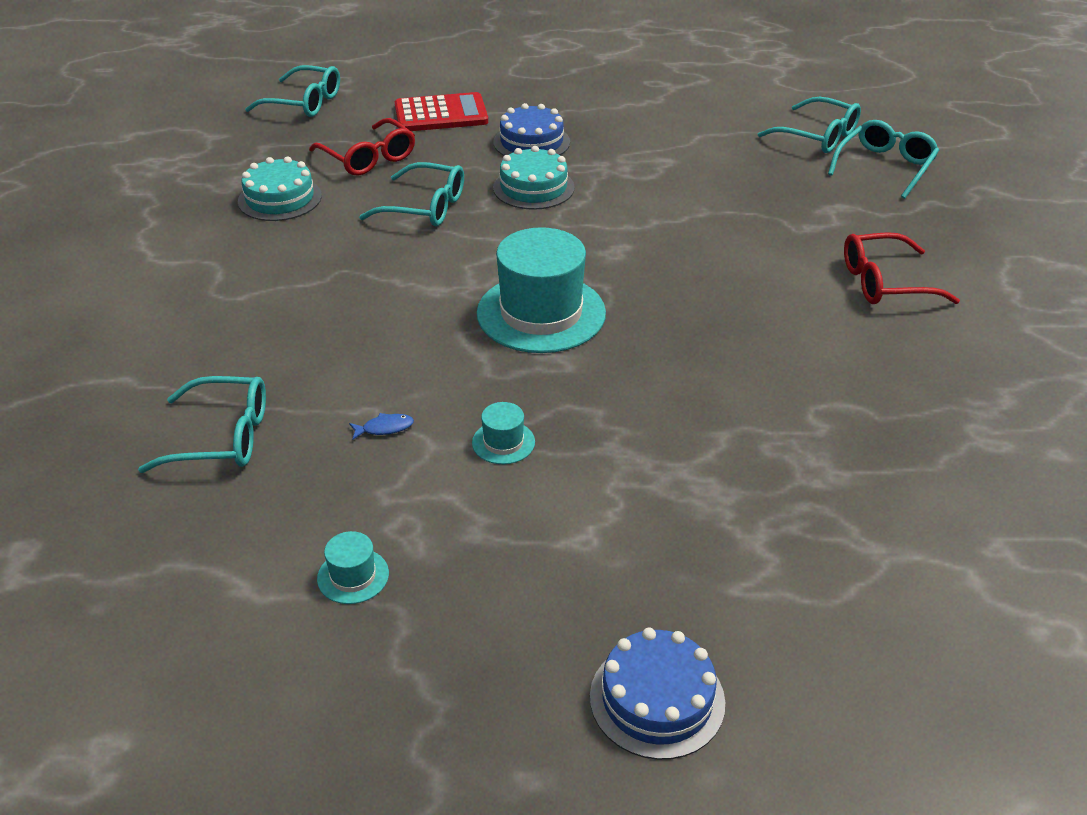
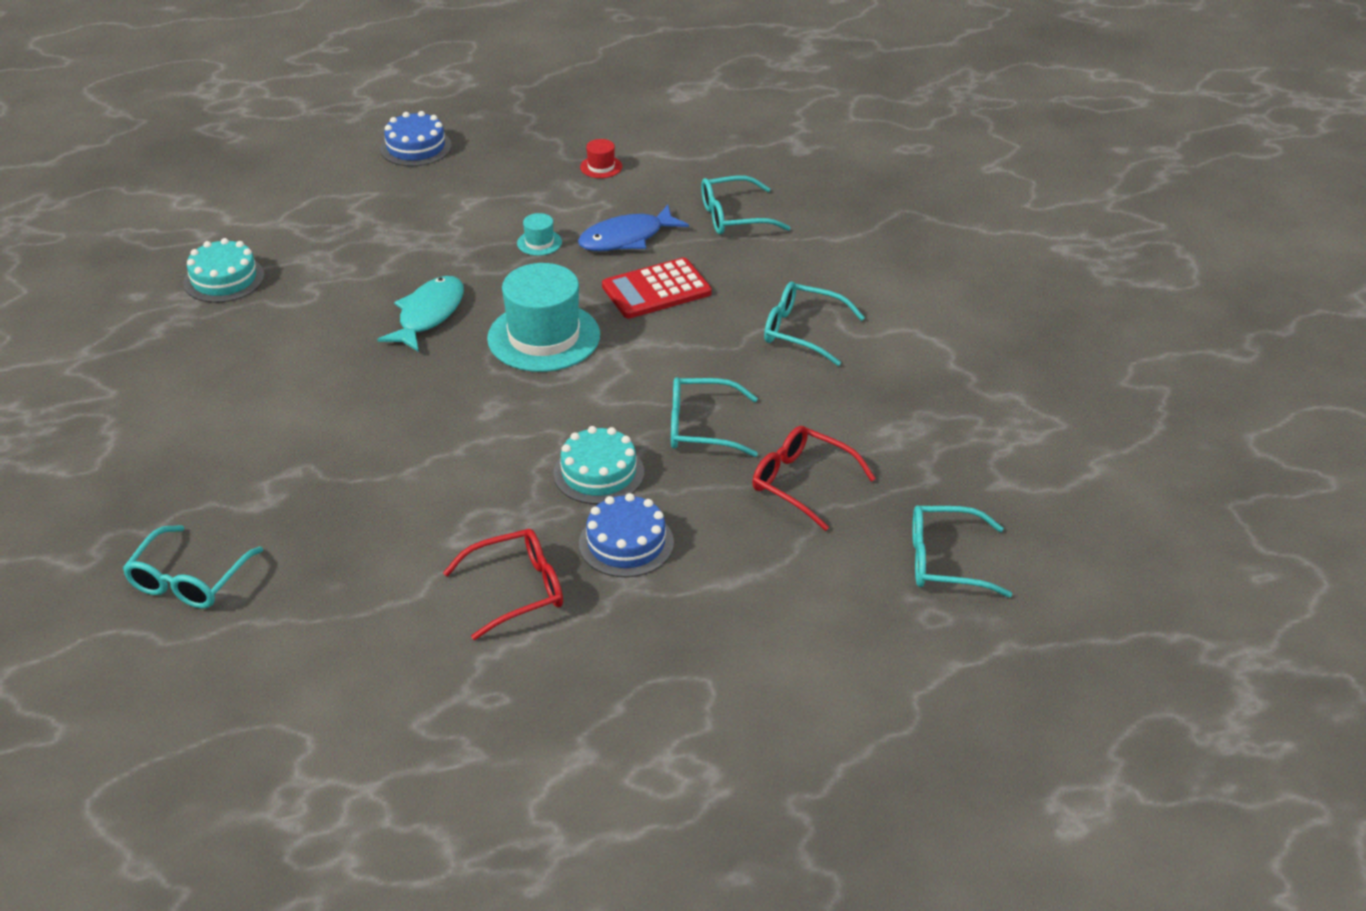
camera: 165 degrees right, 0 degrees up
(280, 198) = (855, 412): turquoise cake -> turquoise cake (224, 279)
(353, 576) = (601, 167): turquoise hat -> red hat
(385, 428) = (626, 238): blue fish -> blue fish, size x2.47
(441, 114) = (760, 573): red calculator -> red calculator (656, 290)
(668, 361) = (428, 315): none -> turquoise fish
(818, 136) = (263, 621): turquoise glasses -> turquoise glasses (801, 331)
(884, 282) = (231, 417): red glasses -> red glasses (518, 590)

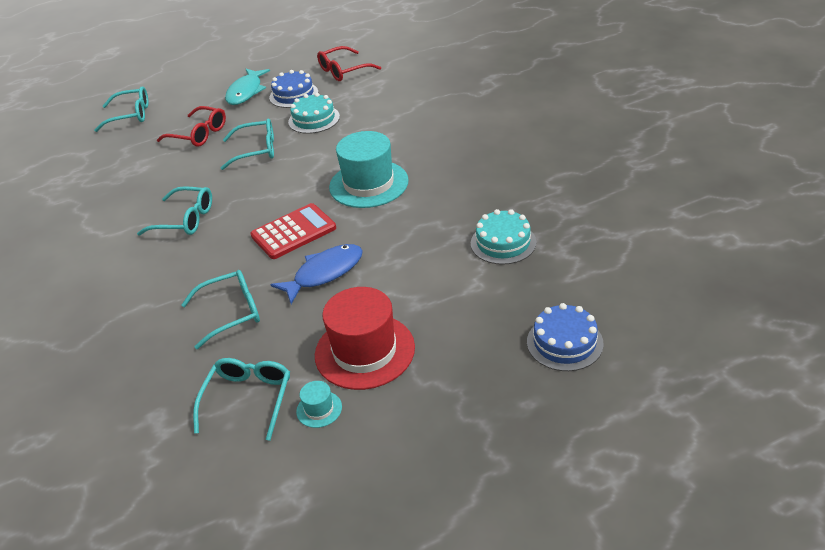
camera: 175 degrees right, 0 degrees up
(188, 581) = (502, 48): turquoise glasses -> turquoise glasses (248, 398)
(224, 279) = (626, 182): turquoise cake -> turquoise cake (503, 243)
(428, 315) = (457, 184): turquoise fish -> turquoise fish (246, 92)
(539, 243) = (397, 256): turquoise hat -> turquoise hat (319, 409)
(601, 167) = (364, 351): red hat -> red hat, size x2.34

